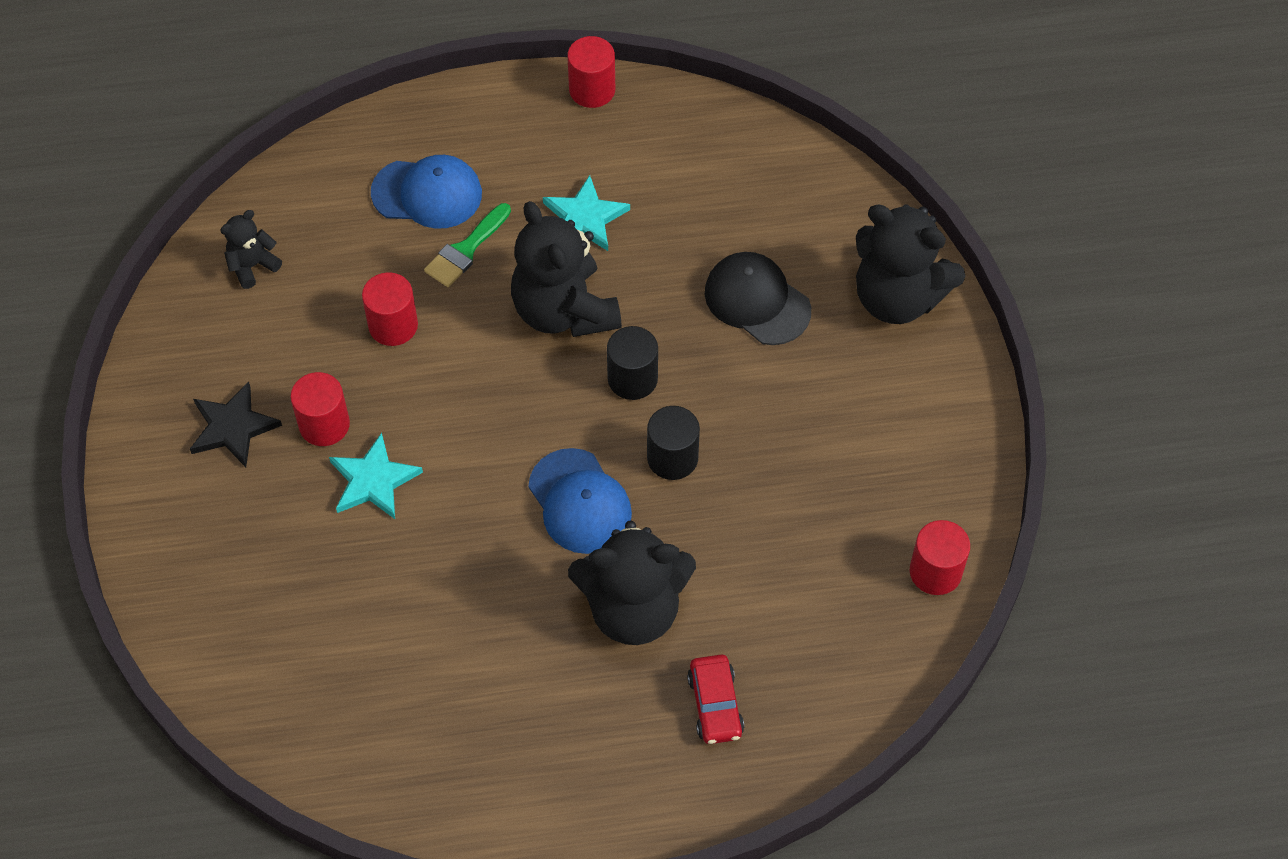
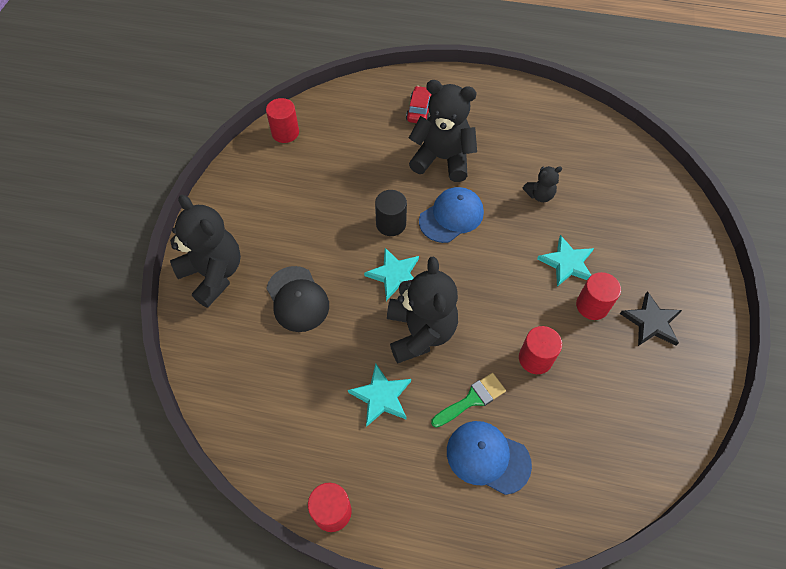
camera: 160 degrees left, 0 degrees up
(252, 266) = (628, 439): black teddy bear -> black teddy bear (539, 195)
(579, 502) = (451, 216): blue cap -> blue cap turned 60 degrees clockwise
(632, 379) = (394, 275): black cylinder -> turquoise star

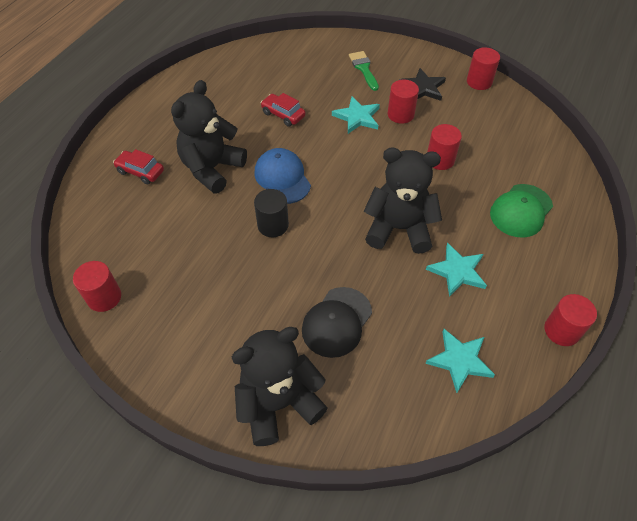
camera: 75 degrees left, 5 degrees down
(297, 299) = (336, 322): black cap -> black cap turned 135 degrees clockwise
(394, 275) = (333, 234): turquoise star -> turquoise star (459, 360)
(472, 399) = (469, 208): green brush -> green brush (363, 68)
(487, 457) = (521, 211): blue cap -> green cap
(539, 195) = (283, 114): black teddy bear -> red car
(698, 387) = (479, 82): none -> red cylinder

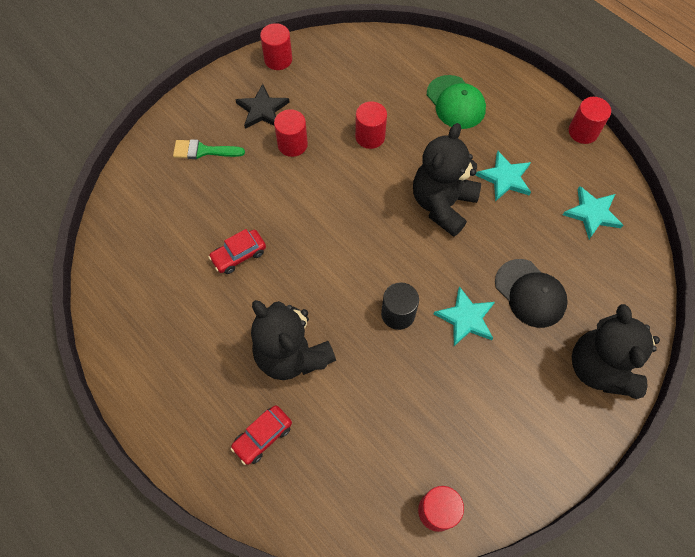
camera: 70 degrees left, 10 degrees up
(282, 178) = (336, 285): blue cap -> none
(357, 117) = (278, 184): turquoise star -> turquoise star (466, 318)

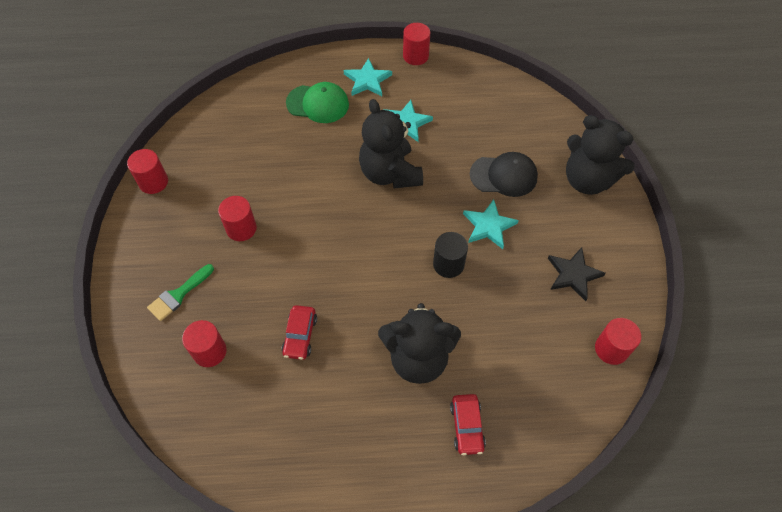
camera: 50 degrees left, 5 degrees down
(262, 109) = (187, 226): black star -> black star (573, 274)
(370, 136) = (289, 174): red cylinder -> red cylinder (209, 351)
(592, 213) = (479, 98): turquoise star -> turquoise star (367, 80)

